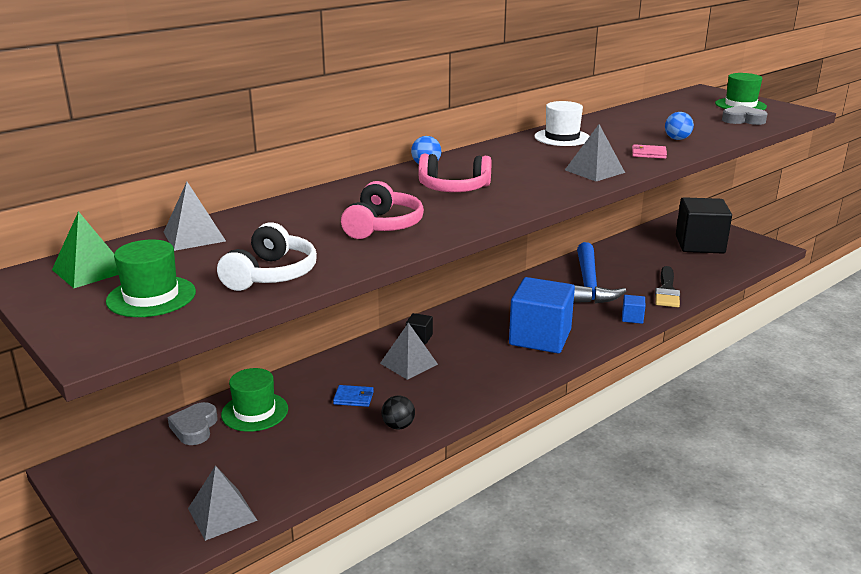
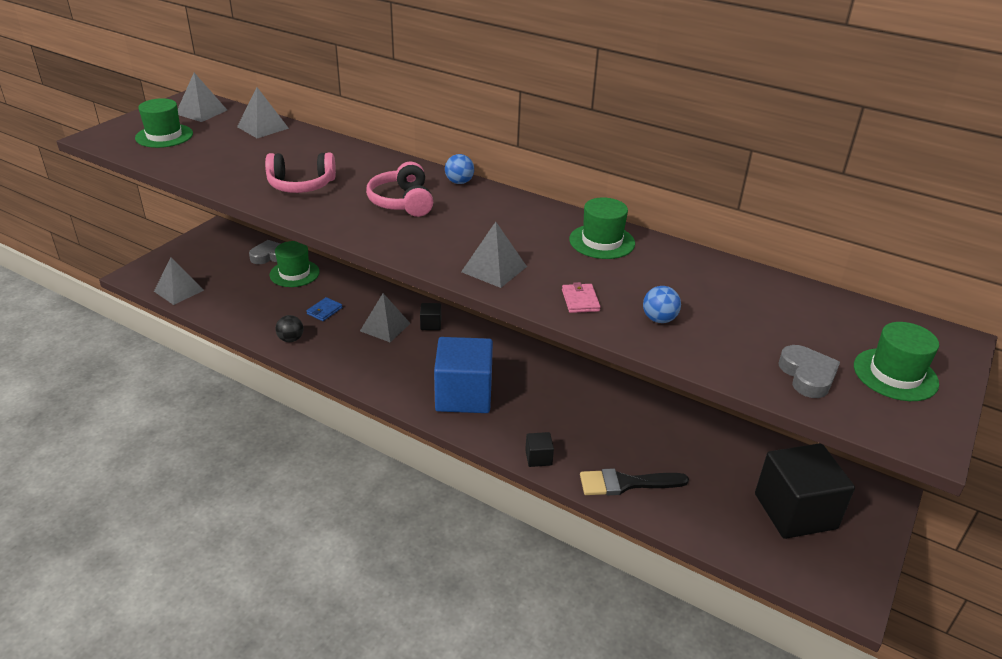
camera: 70 degrees right, 10 degrees up
(90, 270) = (201, 112): green pyramid -> grey pyramid
(271, 274) = (201, 162): white headphones -> none
(353, 398) = (324, 311): blue wallet -> blue wallet turned 45 degrees clockwise
(562, 137) = (602, 241): white hat -> green hat
(588, 284) = (602, 417): blue hammer -> none
(632, 318) = (538, 458): blue cube -> black cube

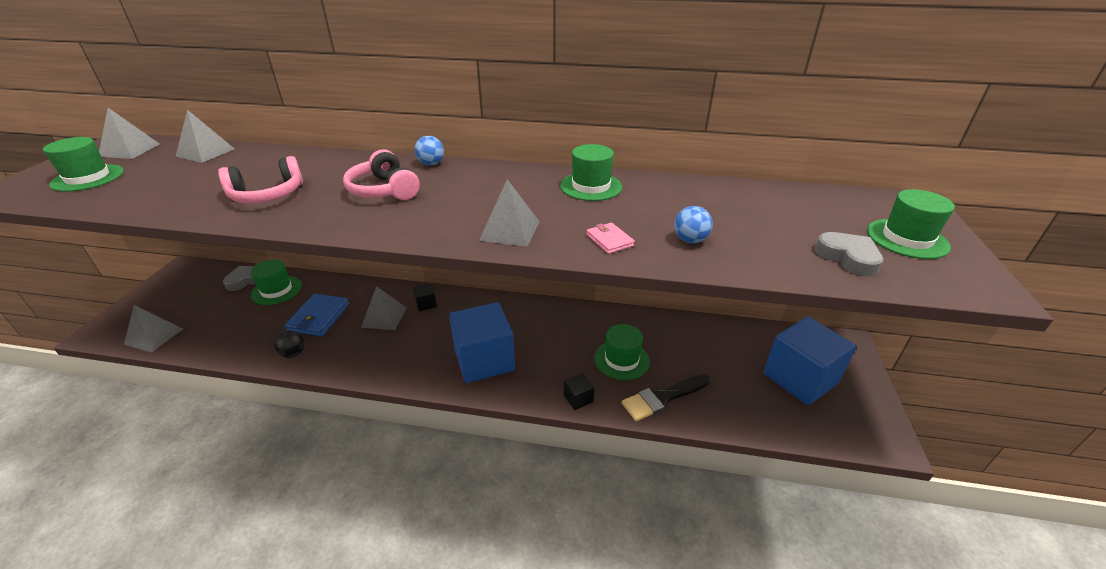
camera: 20 degrees left, 0 degrees up
(324, 311) = (319, 317): blue wallet -> blue wallet, size x1.83
(604, 435) = (621, 360): none -> green hat
(795, 511) = (800, 378): black cube -> blue cube

